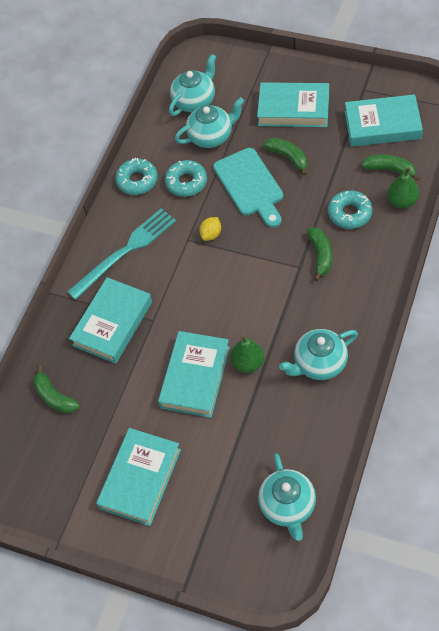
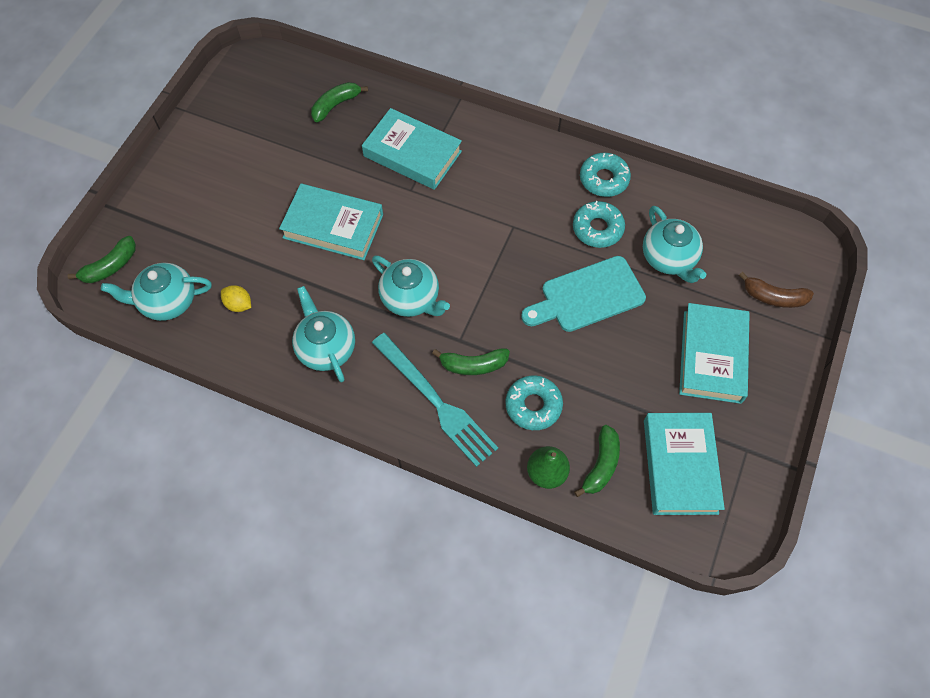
camera: 85 degrees right, 5 degrees up
(125, 251) = (504, 166): turquoise fork -> turquoise fork (436, 401)
(140, 479) = (230, 175): turquoise book -> none
(195, 101) = (728, 243): turquoise teapot -> turquoise teapot (411, 298)
(211, 234) = (518, 250): yellow lemon -> yellow lemon (239, 304)
(240, 75) = (773, 297): none -> brown banana
(248, 363) = (340, 277): green pear -> none
(288, 157) = (629, 343): green banana -> green banana (110, 267)

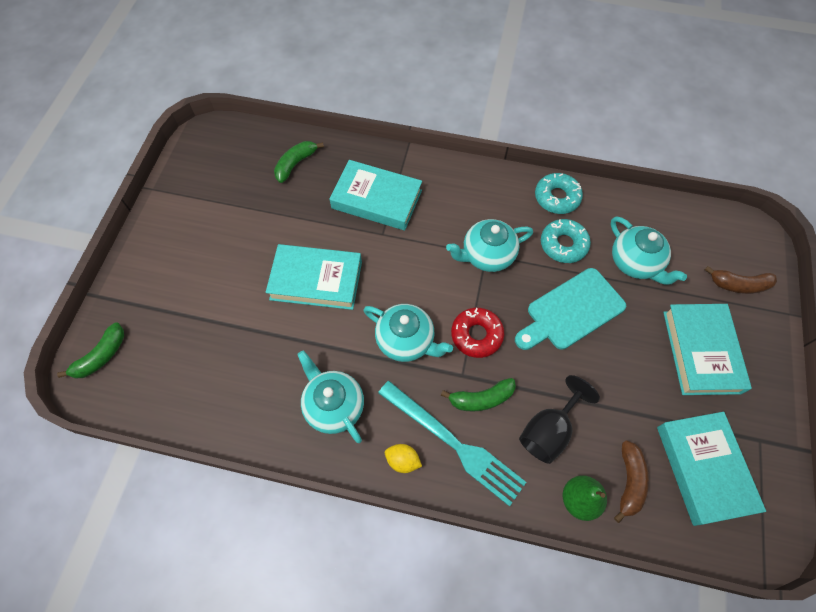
camera: 10 degrees left, 0 degrees up
(167, 301) = (165, 384): turquoise teapot -> turquoise teapot (487, 255)
(239, 304) = (238, 375): yellow lemon -> yellow lemon (402, 460)
(483, 304) = (476, 335): none -> red donut
(533, 405) = (548, 431): turquoise donut -> black goblet
(601, 465) = (629, 482): green banana -> brown banana

